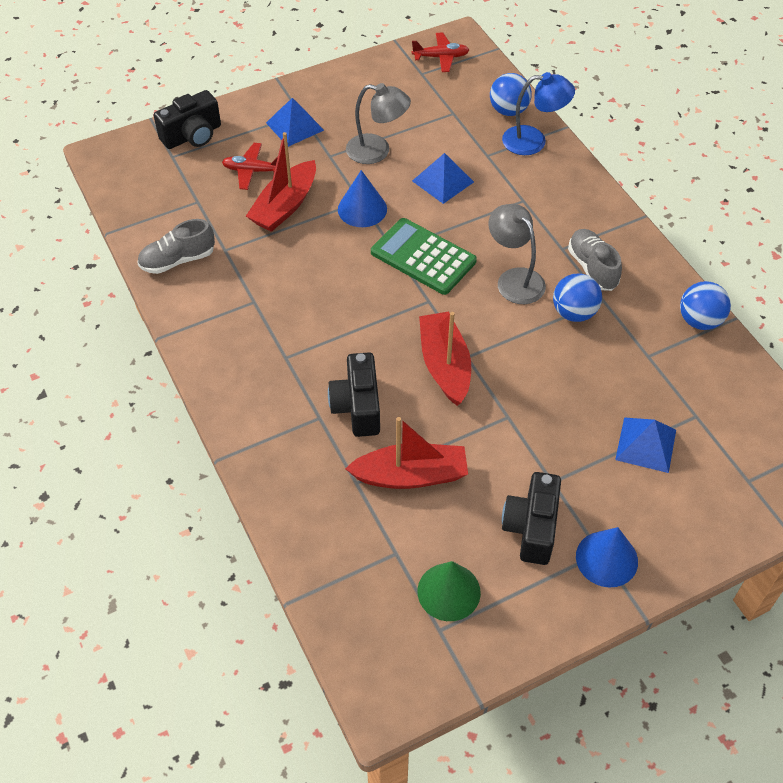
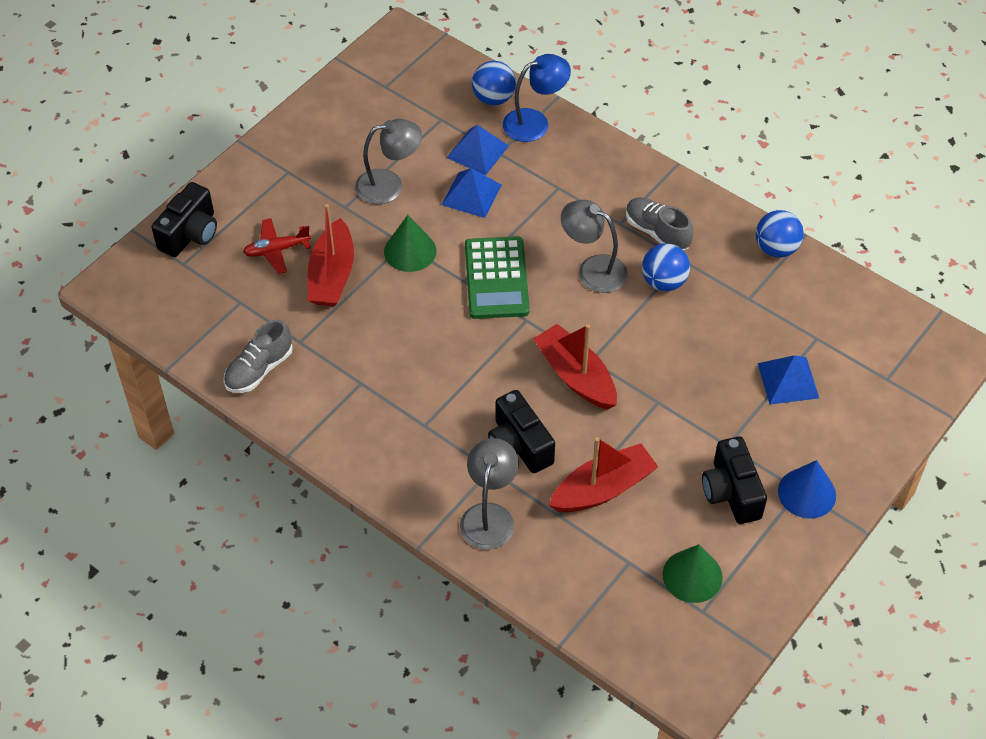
camera: 25 degrees left, 0 degrees up
(294, 126) = (290, 187): blue pyramid -> blue pyramid (477, 151)
(294, 458) = (489, 515): none -> grey lamp
(362, 209) = (410, 251): blue cone -> green cone
(423, 257) = (496, 278): green calculator -> green calculator turned 105 degrees counterclockwise
(441, 57) = (394, 62): red plane -> none

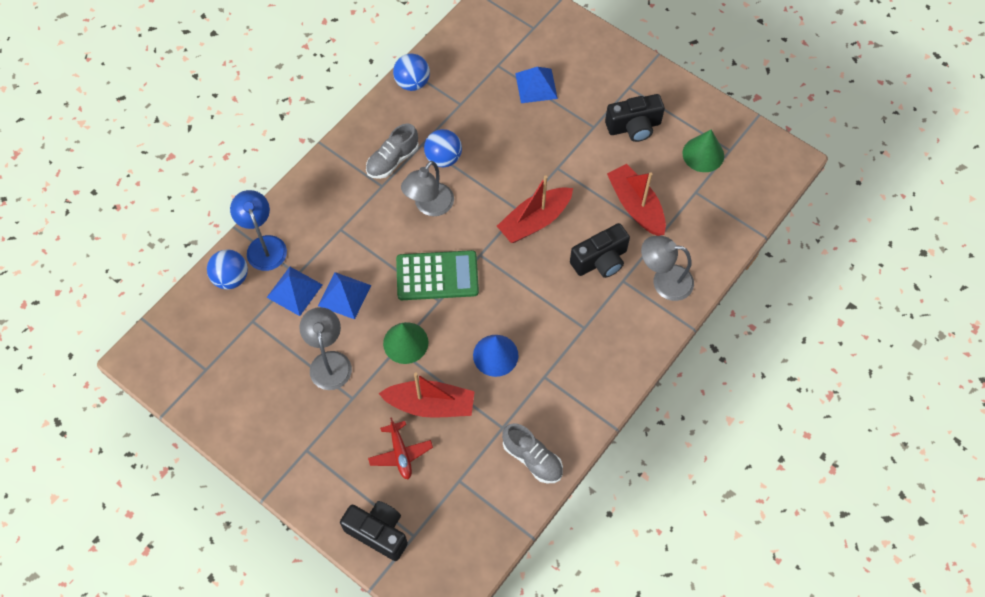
camera: 90 degrees left, 10 degrees up
(807, 493) = (631, 83): blue cone -> blue cone (495, 355)

